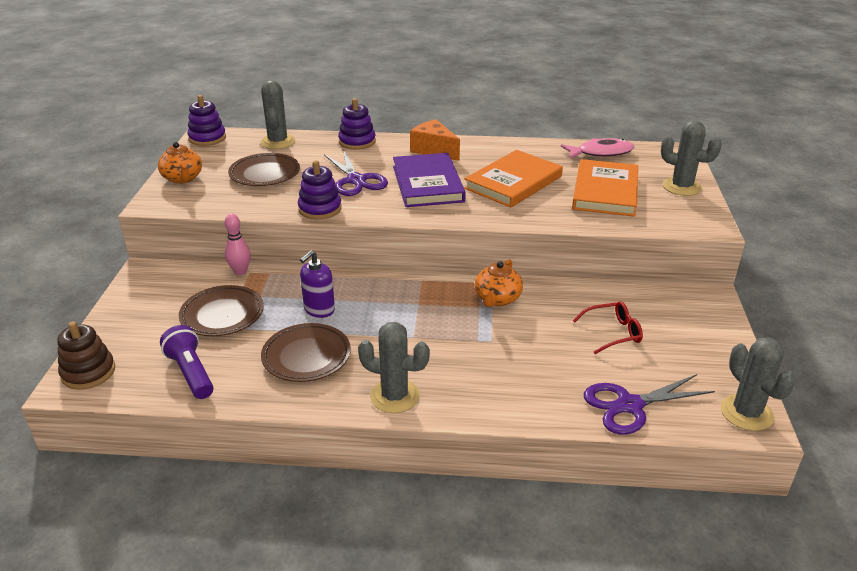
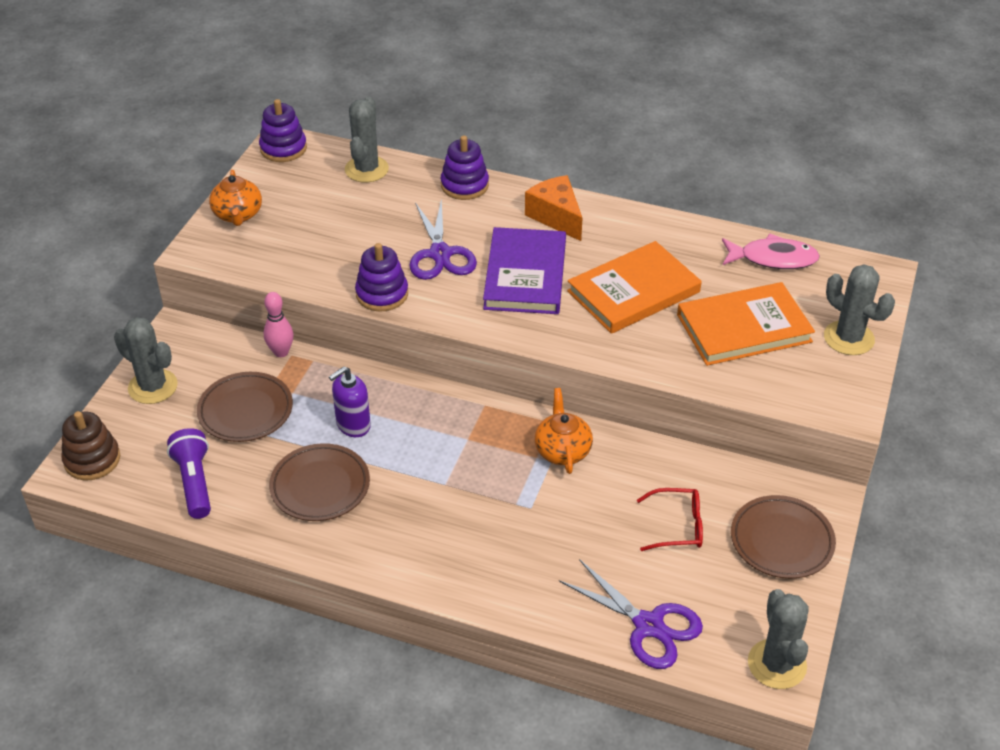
camera: 15 degrees right, 10 degrees up
(265, 174) = (335, 224): brown plate -> brown plate (781, 541)
(394, 396) = (397, 558): grey cactus -> grey cactus (153, 387)
(497, 299) = (562, 450): orange teapot -> orange teapot turned 135 degrees clockwise
(605, 191) = (744, 328): orange book -> orange book turned 45 degrees clockwise
(629, 405) = (648, 625): purple scissors -> purple scissors turned 135 degrees counterclockwise

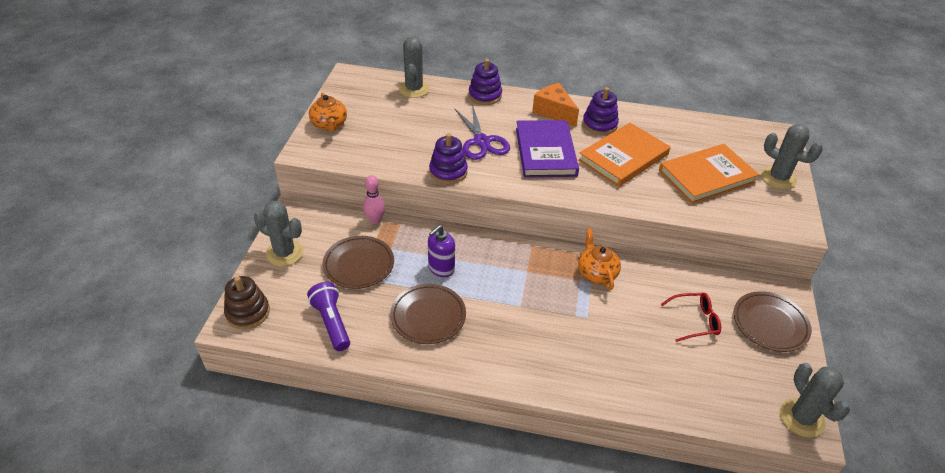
camera: 10 degrees left, 0 degrees up
(283, 148) = (351, 79): purple stacking toy -> purple stacking toy (599, 124)
(648, 625) = (700, 398): purple scissors -> none
(773, 259) = (707, 129): pink fish -> none

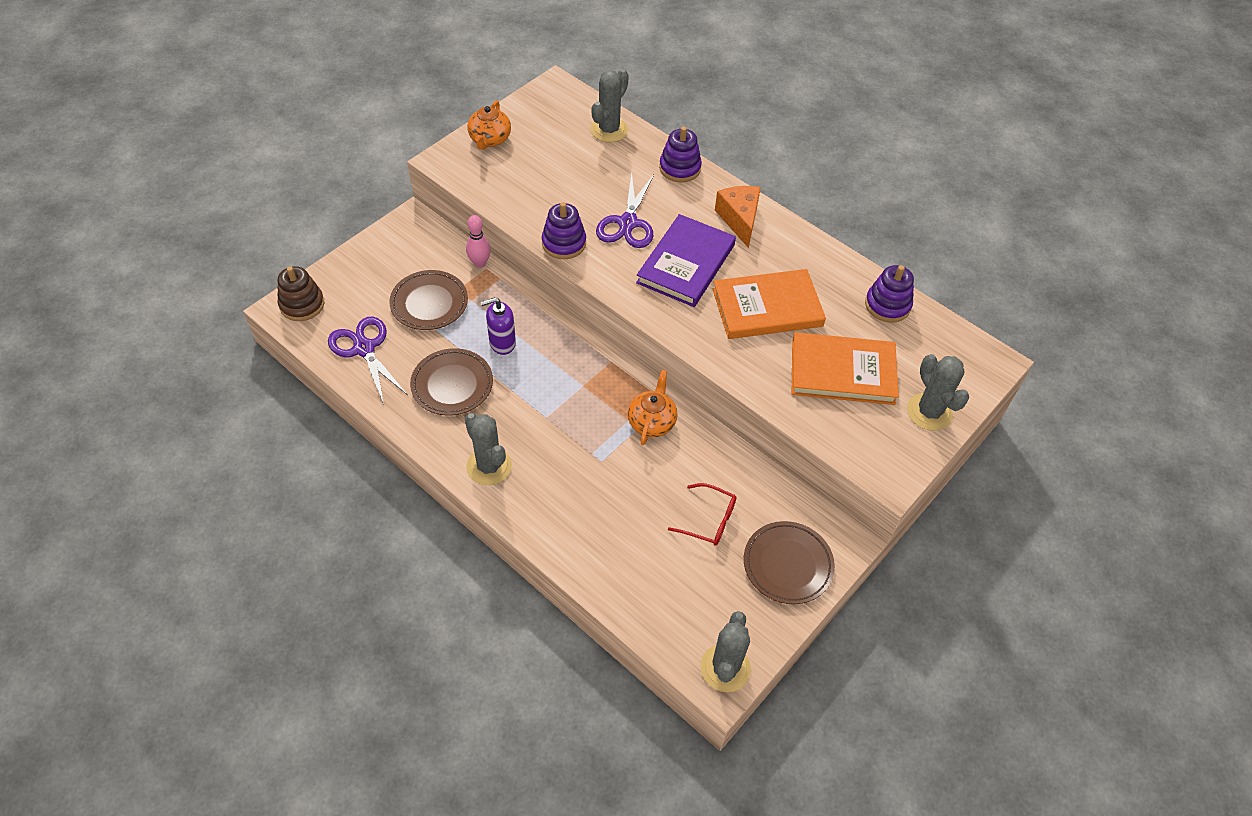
camera: 30 degrees right, 10 degrees up
(284, 253) = (373, 260): grey cactus -> grey cactus (489, 466)
(331, 322) = (364, 348): purple flashlight -> purple scissors
(599, 124) = (778, 256): purple stacking toy -> purple stacking toy (887, 305)

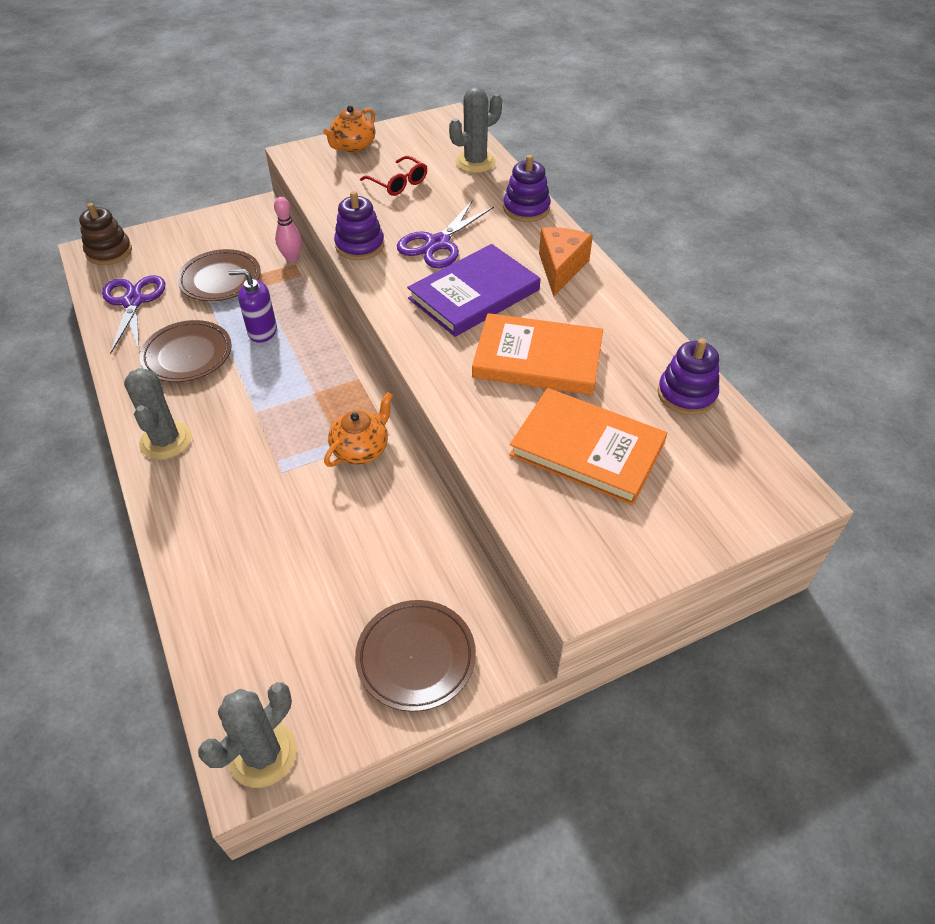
camera: 25 degrees right, 5 degrees down
(709, 520) = (356, 573): red glasses -> red glasses (398, 183)
(929, 412) = (674, 527): grey cactus -> none

